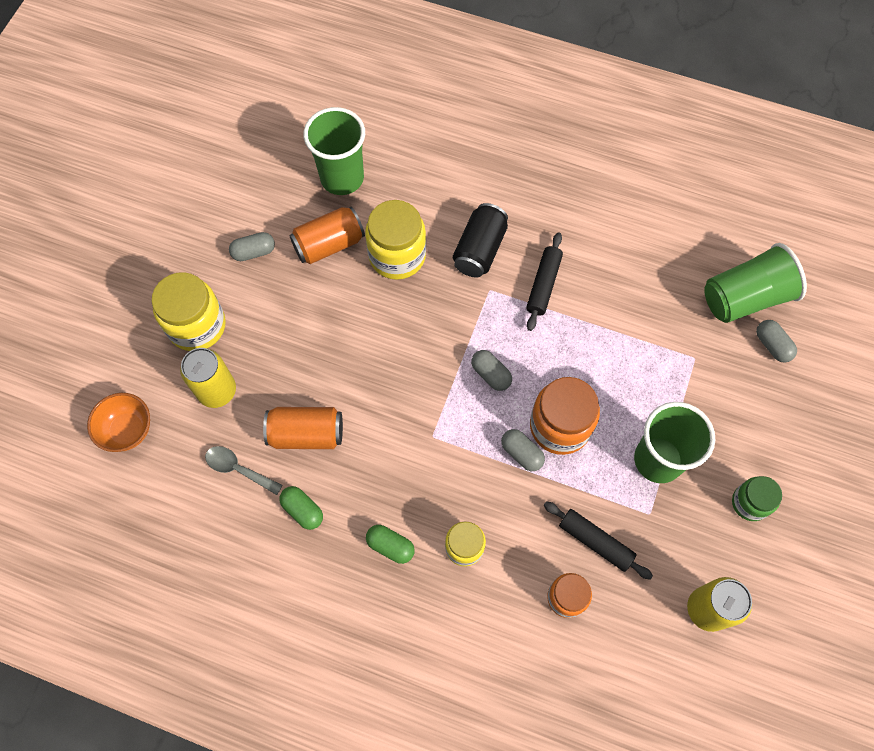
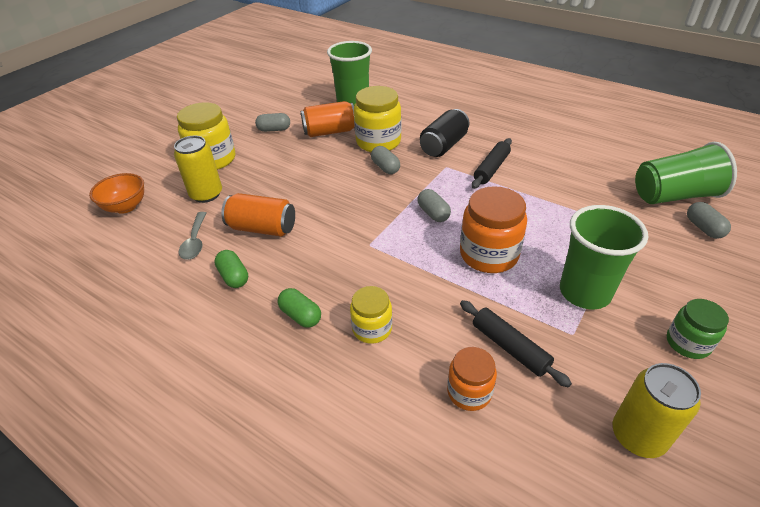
camera: 15 degrees right, 25 degrees down
(238, 469) = (195, 241): grey spoon -> grey spoon turned 135 degrees counterclockwise
(521, 453) = (448, 268): grey capsule -> grey capsule (385, 167)

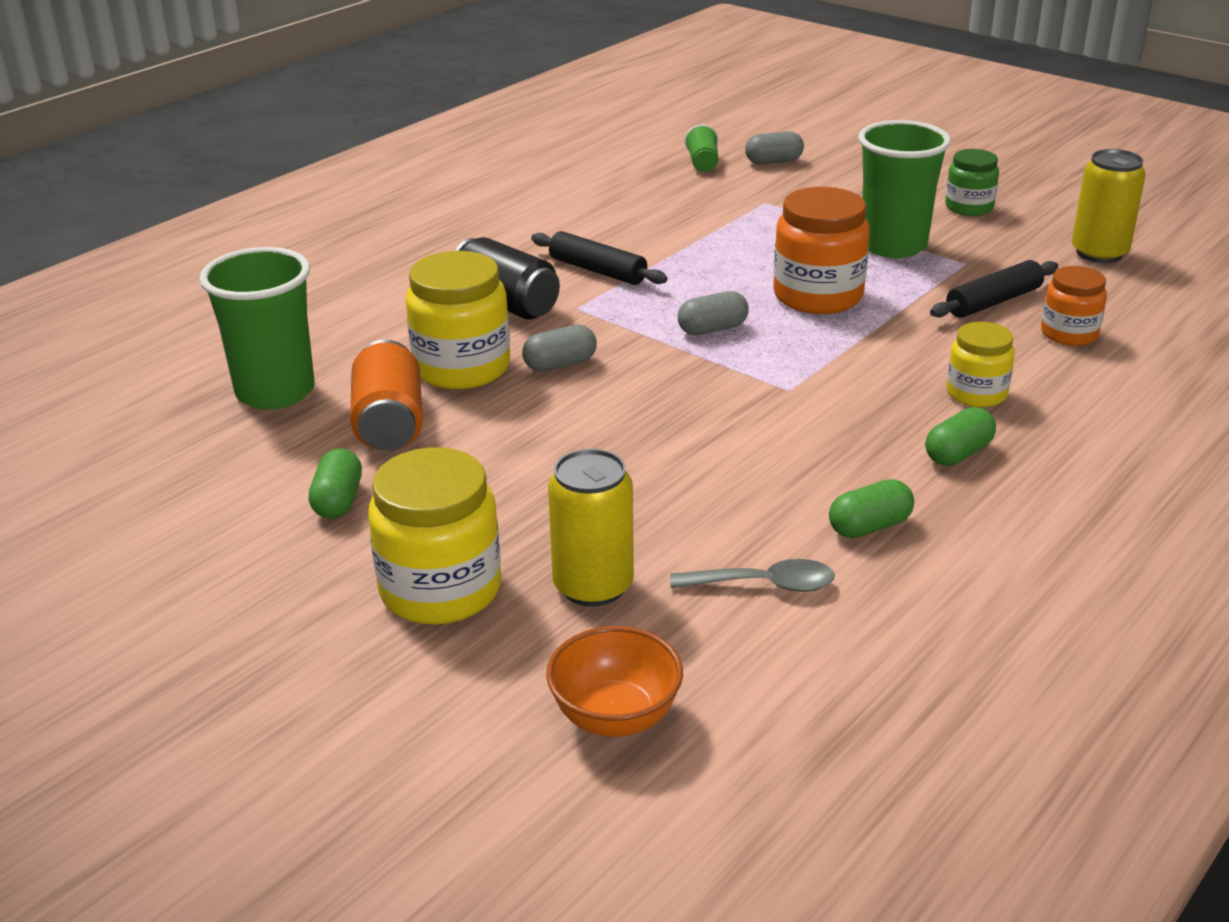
camera: 85 degrees left, 10 degrees down
(262, 228) = (730, 501): orange can -> none
(274, 130) = (338, 501): grey capsule -> green capsule
(674, 196) = (703, 163): green cup -> green cup, size x0.44

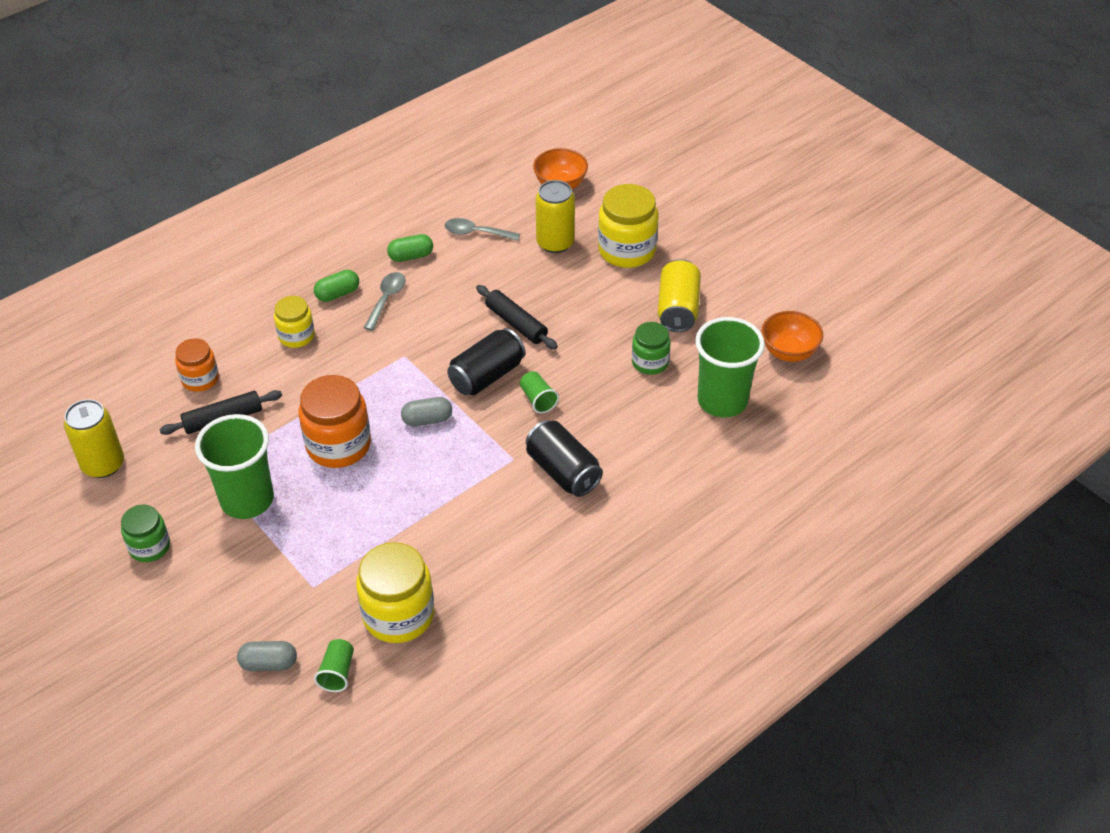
camera: 170 degrees left, 15 degrees up
(148, 462) = (789, 352): none -> orange bowl
(338, 501) = (678, 309): green capsule -> yellow can
(389, 423) = (650, 362): orange can -> green jar
(462, 368) = (602, 406): yellow jar -> yellow jar (398, 615)
(560, 364) = (538, 399): grey capsule -> green cup
(597, 271) = (486, 503): black rolling pin -> black rolling pin (516, 323)
(648, 381) = (487, 376): none -> black can
(868, 456) = (386, 299): none -> grey spoon

